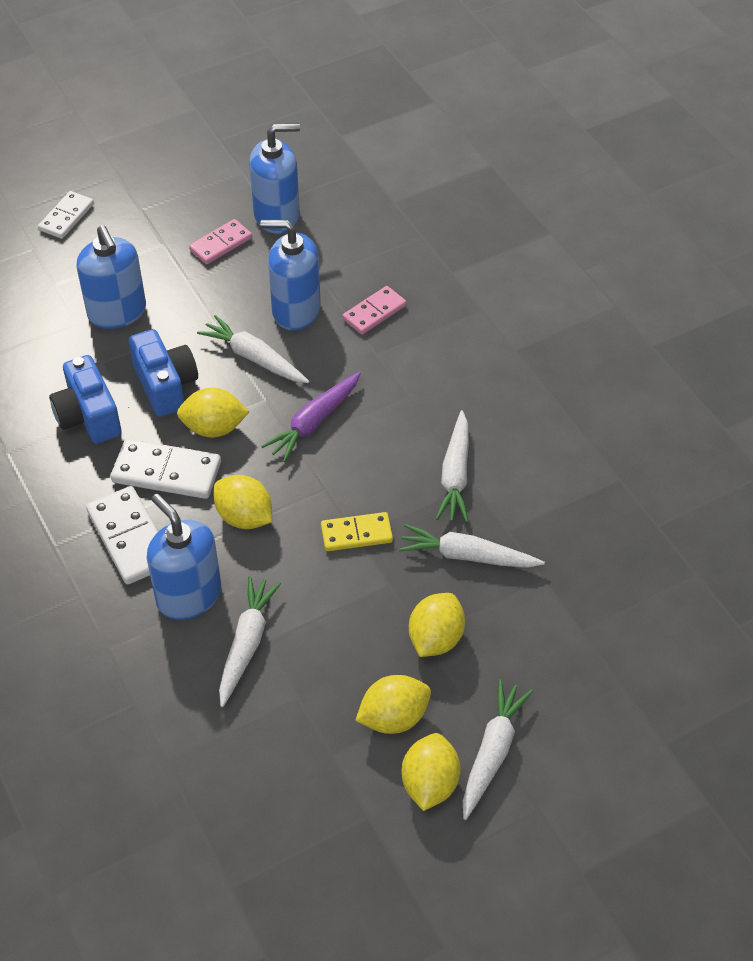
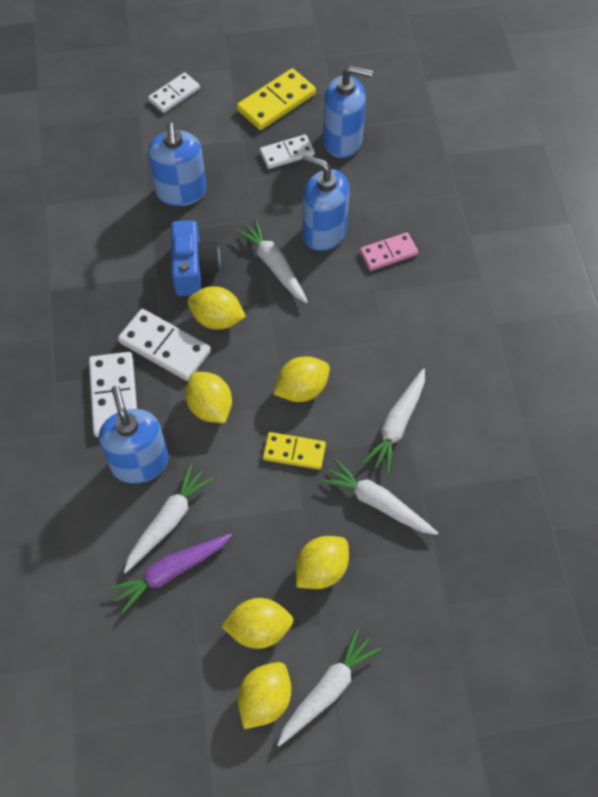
camera: 20 degrees right, 10 degrees up
(88, 416) = (123, 278): blue camera -> none
(187, 196) = (276, 102): none -> yellow domino
(221, 244) = (287, 153): pink domino -> white domino
(314, 422) = (299, 339): purple carrot -> purple carrot (171, 572)
(338, 470) = (302, 389): none -> yellow lemon

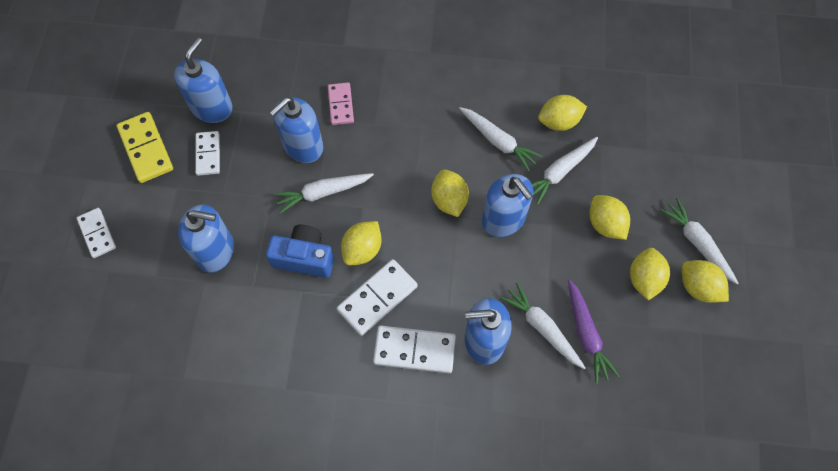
camera: 75 degrees left, 5 degrees up
(210, 407) = (446, 273): yellow lemon -> yellow lemon (559, 121)
(294, 452) = (503, 219): yellow domino -> blue soap dispenser

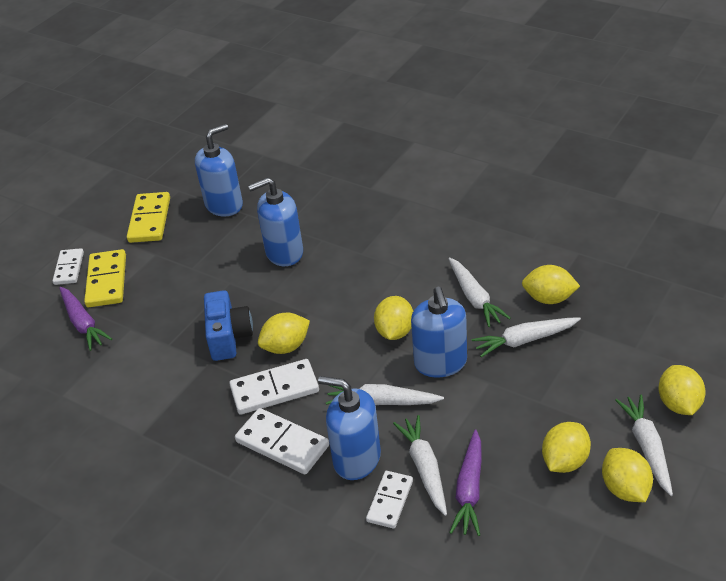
camera: 30 degrees right, 25 degrees down
(146, 235) = (107, 281): none -> yellow domino
(153, 292) = (83, 323): none -> purple carrot
(208, 154) = (198, 237): white domino -> white domino (390, 501)
(215, 251) = (155, 309): blue soap dispenser -> none
(304, 257) = (229, 337): blue camera -> blue camera turned 45 degrees clockwise
(323, 193) = (279, 292): white carrot -> white carrot (382, 402)
(340, 105) = (339, 231): pink domino -> none
(605, 224) = (548, 399): yellow lemon -> yellow lemon (679, 404)

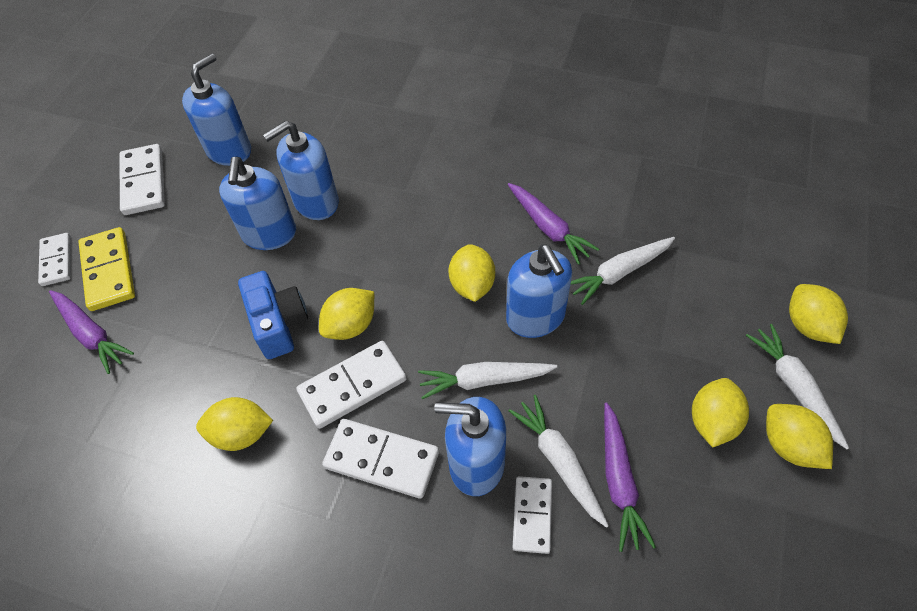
camera: 15 degrees left, 15 degrees up
(150, 220) = (144, 182): yellow domino -> white domino
(239, 271) = (269, 234): none -> blue soap dispenser
(474, 298) = (548, 228): white carrot -> purple carrot
(549, 298) = (629, 216): yellow lemon -> yellow lemon (241, 433)

